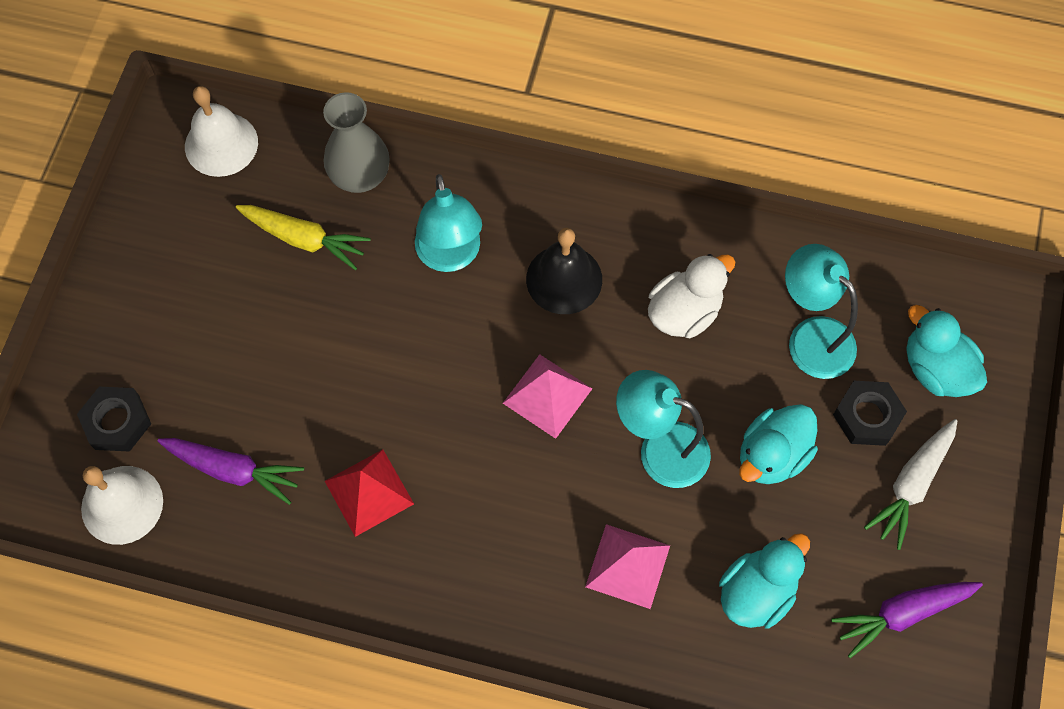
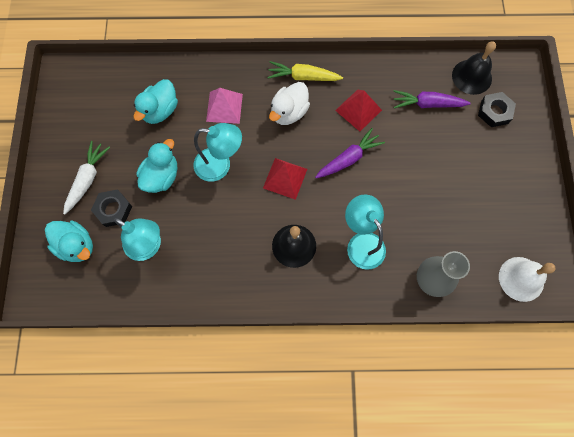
camera: 165 degrees right, 5 degrees up
(122, 504) = (471, 77): white bell -> black bell
(304, 239) = (446, 231): yellow carrot -> yellow carrot (303, 77)
(547, 396) = (285, 178): pink pyramid -> red pyramid
(684, 312) = (222, 243): white duck -> white duck (289, 112)
(902, 613) = (89, 118): purple carrot -> purple carrot (348, 159)

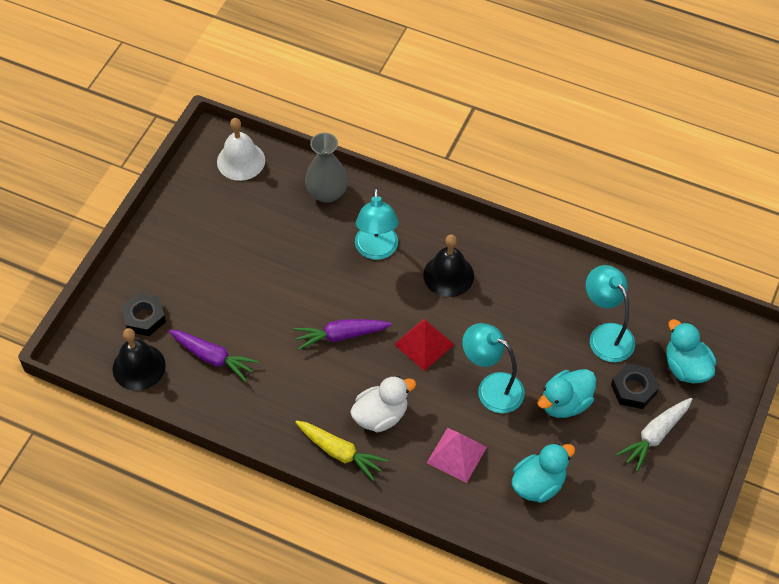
camera: 155 degrees left, 15 degrees down
(358, 110) = (297, 384): red pyramid -> none

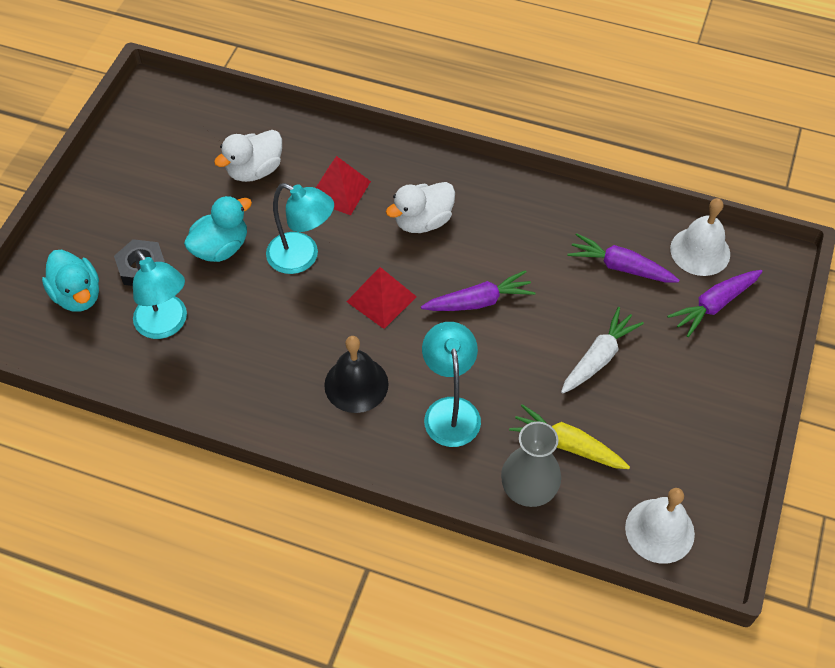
camera: 175 degrees right, 0 degrees up
(139, 367) = (700, 251): black bell -> white bell
(144, 317) = (714, 305): black nut -> purple carrot
(340, 452) = (461, 184): yellow carrot -> yellow carrot (567, 445)
(456, 455) = (339, 190): pink pyramid -> red pyramid
(538, 484) = (255, 170): turquoise duck -> white duck
(655, 436) = (126, 222): white carrot -> white carrot (598, 357)

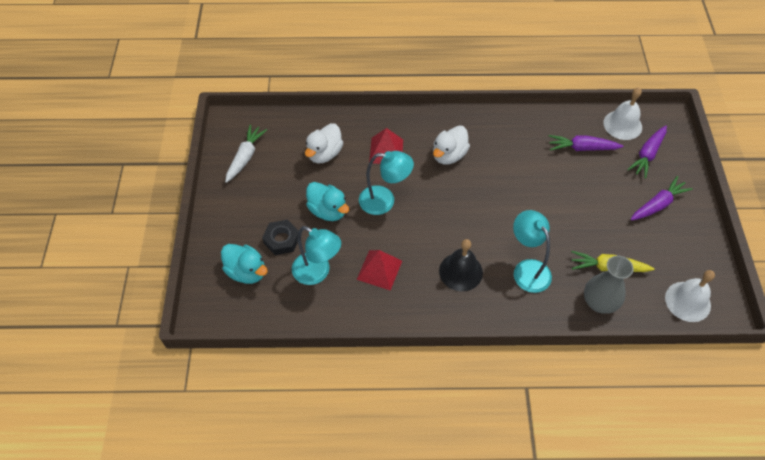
camera: 20 degrees left, 0 degrees up
(221, 248) = (328, 211): turquoise duck -> turquoise duck turned 105 degrees clockwise
(381, 299) = (448, 212): red pyramid -> red pyramid (379, 270)
(479, 301) = (509, 195): purple carrot -> purple carrot (658, 204)
(598, 357) = (598, 207): white carrot -> white carrot (245, 157)

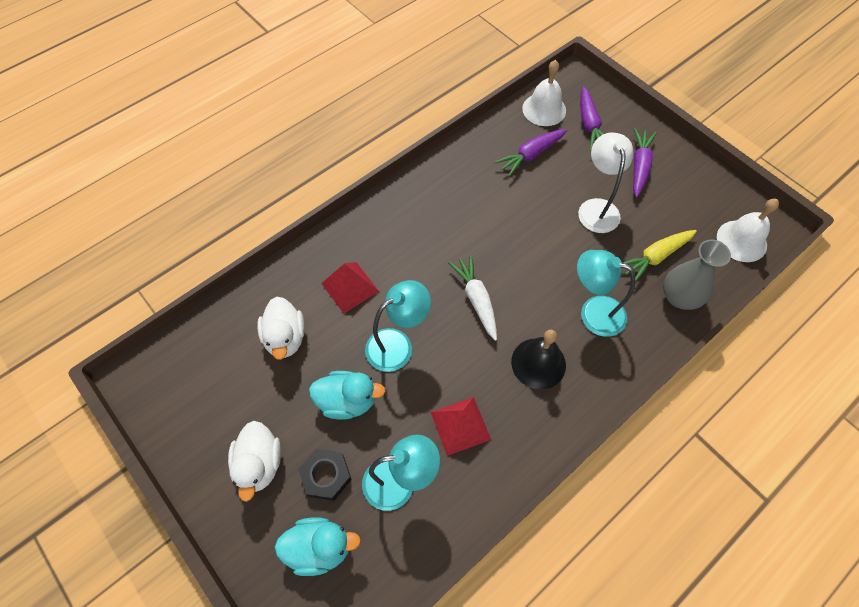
camera: 40 degrees left, 5 degrees up
(245, 157) = (194, 408): white carrot -> white carrot (476, 299)
(449, 155) = (417, 247): white duck -> white duck (260, 464)
(597, 210) = (597, 208): none -> white lamp

